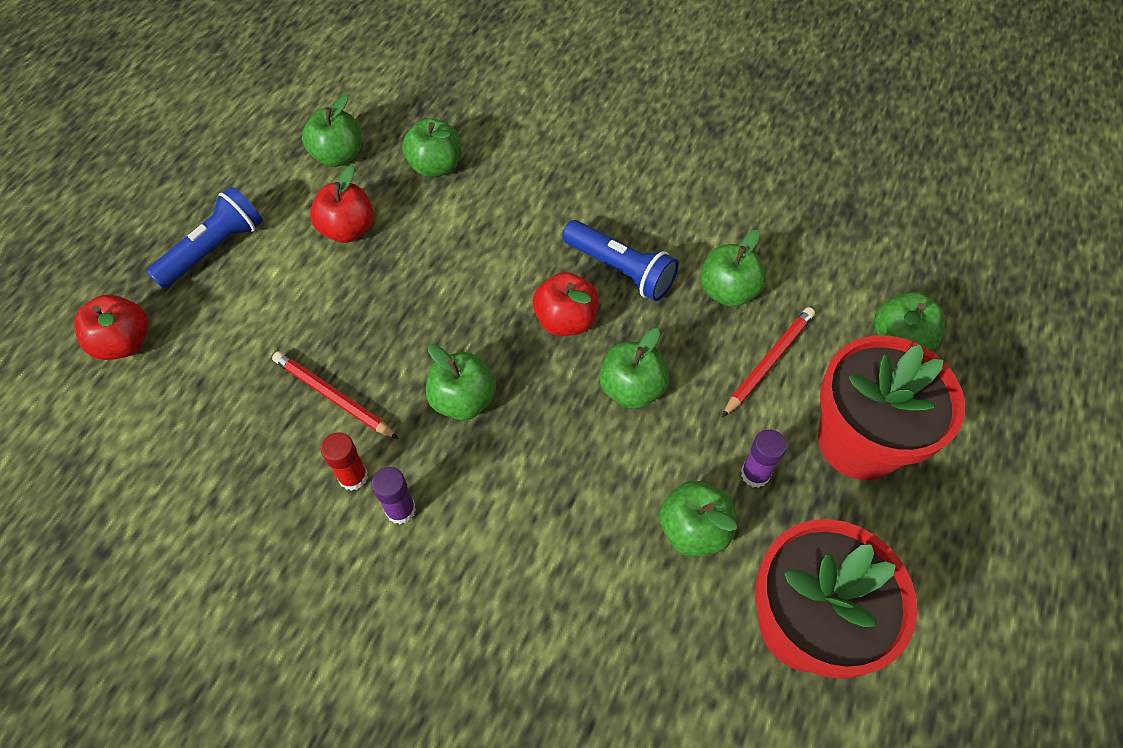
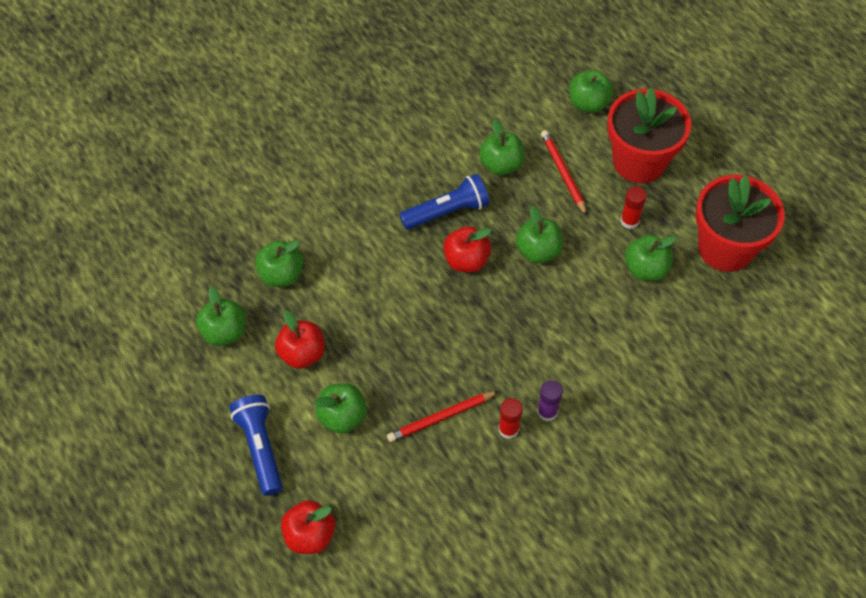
camera: 60 degrees left, 0 degrees up
(463, 400) = (490, 344): green apple -> green apple (342, 417)
(755, 474) = (629, 221): purple glue stick -> red glue stick

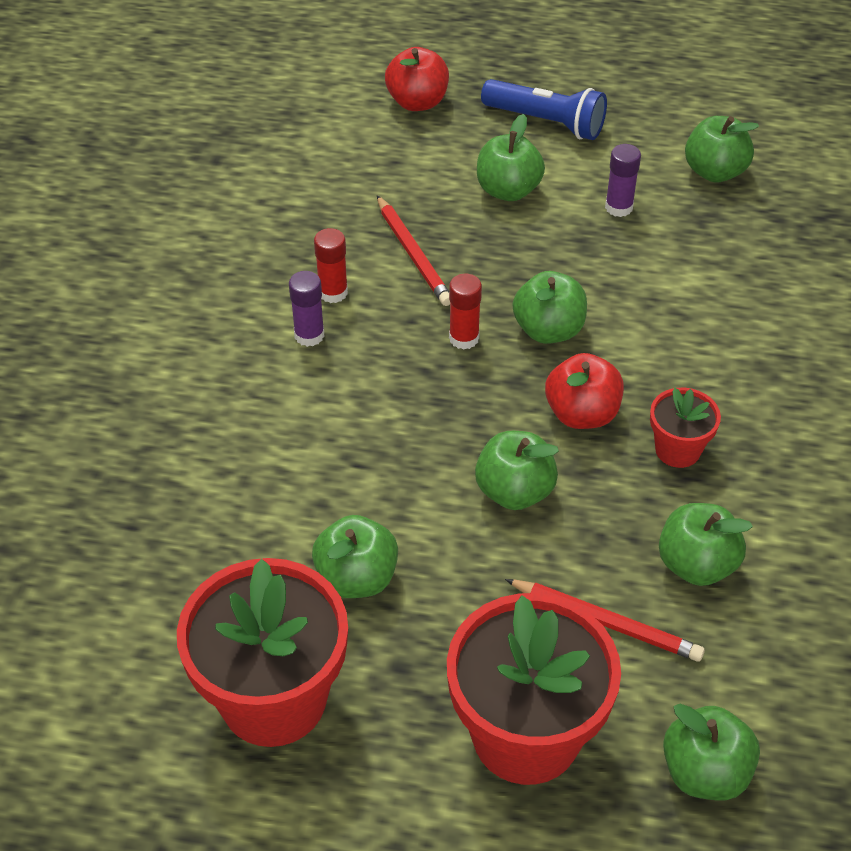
camera: 135 degrees right, 10 degrees down
(281, 275) = (744, 252): green apple -> green apple (548, 330)
(302, 354) = (619, 207): red apple -> purple glue stick
(441, 418) = (413, 254): red pencil -> red pencil turned 135 degrees clockwise
(447, 211) = (677, 450): blue flashlight -> red flower pot
(629, 221) = (444, 628): red glue stick -> red glue stick (464, 338)

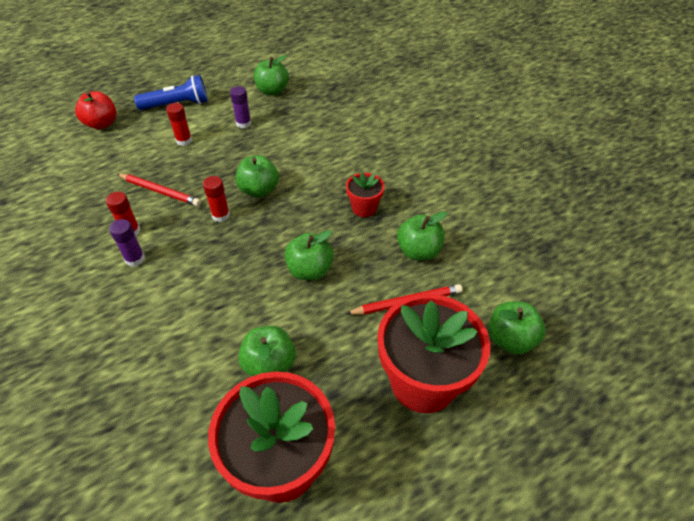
camera: 40 degrees left, 0 degrees up
(508, 190) = (184, 141): green apple -> red glue stick
(582, 414) = (308, 217): red apple -> none

